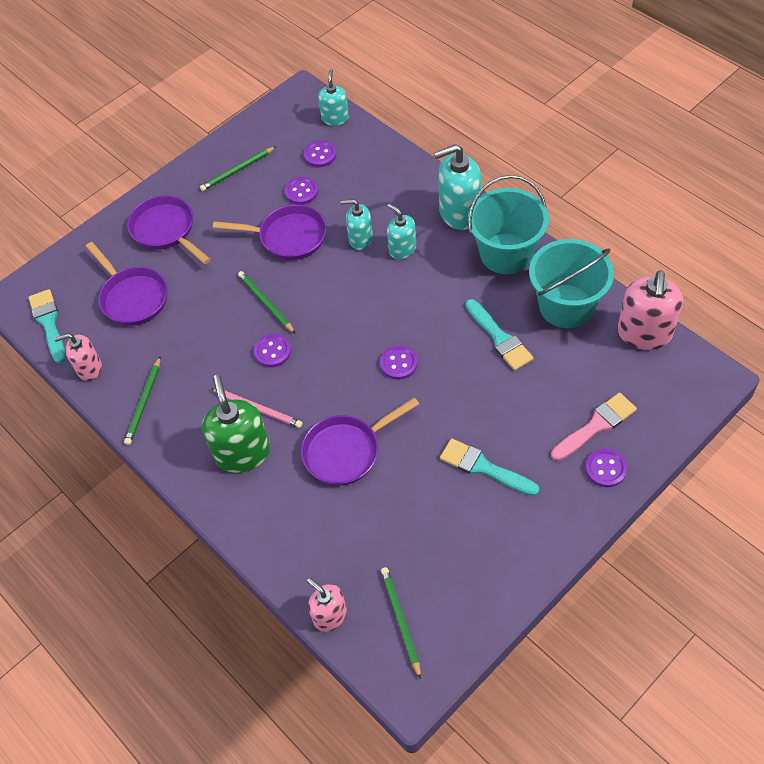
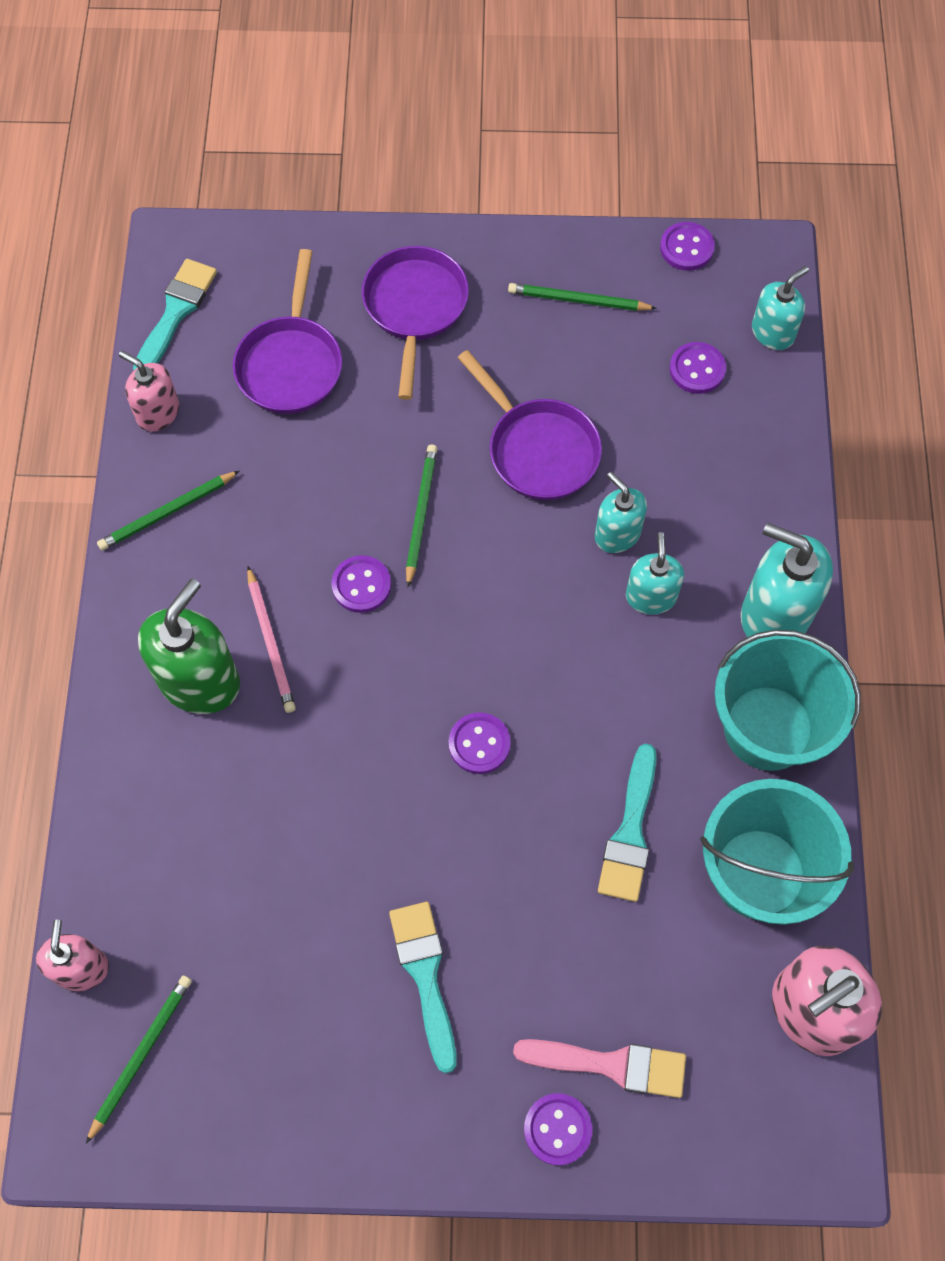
camera: 40 degrees right, 10 degrees up
(301, 192) = (619, 401): purple button -> purple button (686, 248)
(346, 451) = (304, 794): purple pan -> none

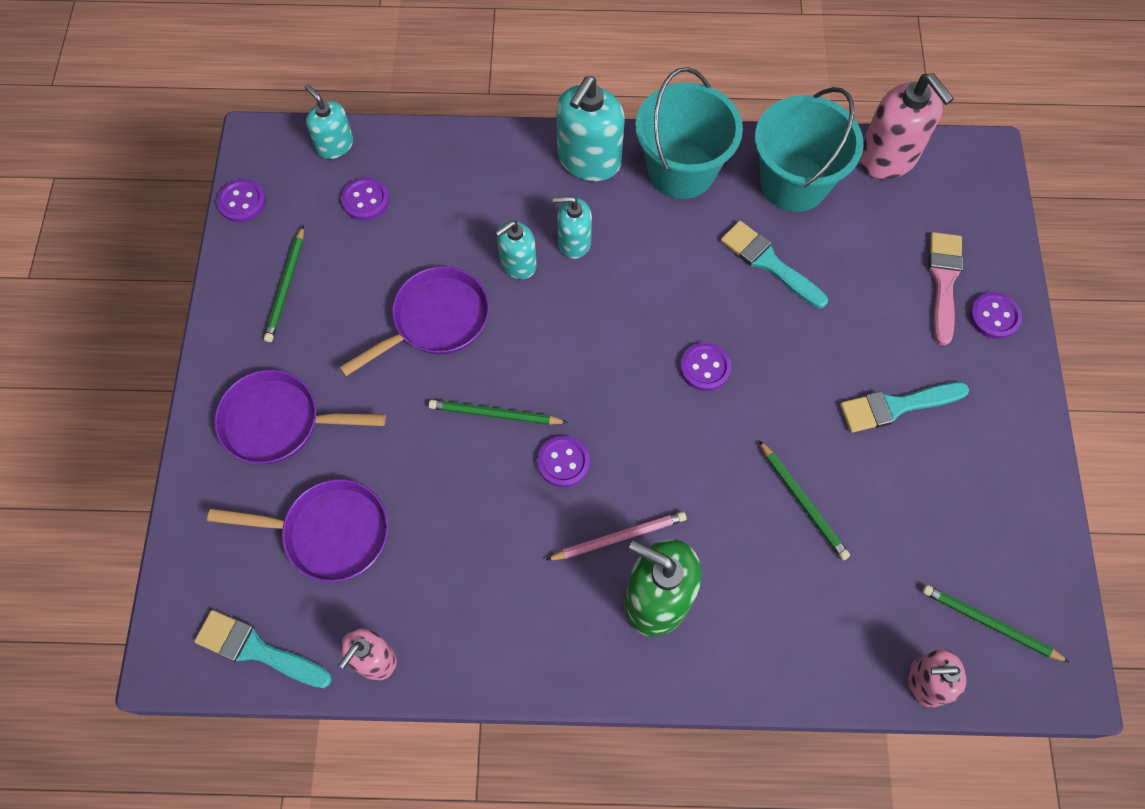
camera: 90 degrees left, 0 degrees up
(167, 513) = (486, 641): green pencil -> green pencil (803, 502)
(630, 831) = (769, 263): turquoise brush -> turquoise brush turned 150 degrees counterclockwise

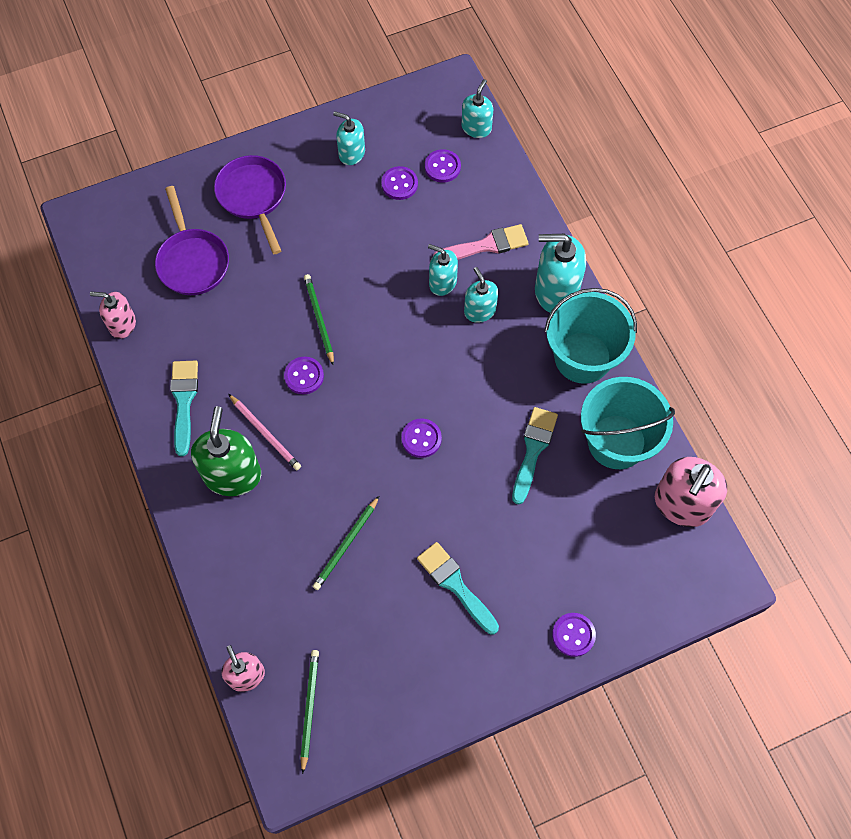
camera: 65 degrees right, 0 degrees up
(242, 202) = (401, 97): purple button -> purple button (399, 184)
(257, 650) = (102, 259): turquoise brush -> turquoise brush (184, 402)
(286, 286) = (351, 153): green pencil -> turquoise soap dispenser
(435, 320) = (371, 252): purple pan -> none
(943, 282) = (585, 585): pink brush -> pink brush (486, 245)

